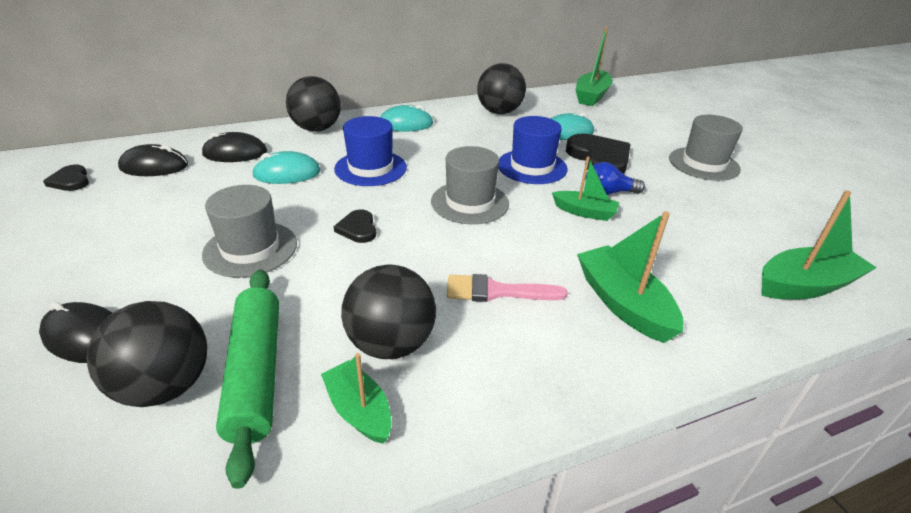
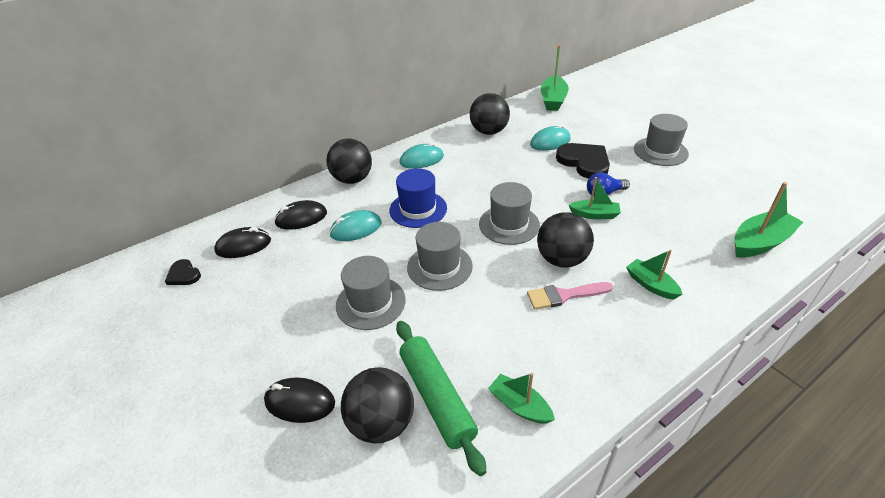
camera: 10 degrees left, 5 degrees up
(358, 229) = (439, 267): black heart -> grey hat
(391, 344) = (514, 353): black ball -> black ball (561, 259)
(532, 167) = (539, 181): blue hat -> none
(623, 303) = (650, 285): green boat -> green boat, size x0.63

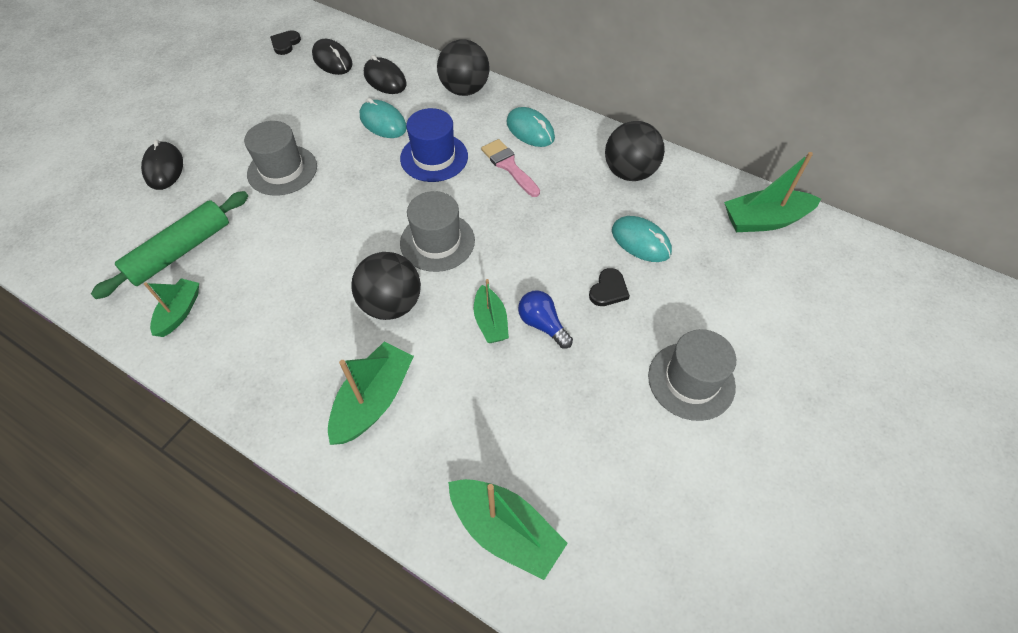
camera: 65 degrees right, 15 degrees up
(382, 423) = (150, 224): black ball -> none
(439, 267) = (346, 203): grey hat -> none
(564, 295) = (332, 318): pink brush -> pink brush (509, 166)
(584, 162) = (608, 290): black heart -> black heart, size x0.52
(650, 285) = (373, 400): green boat -> green boat, size x1.58

